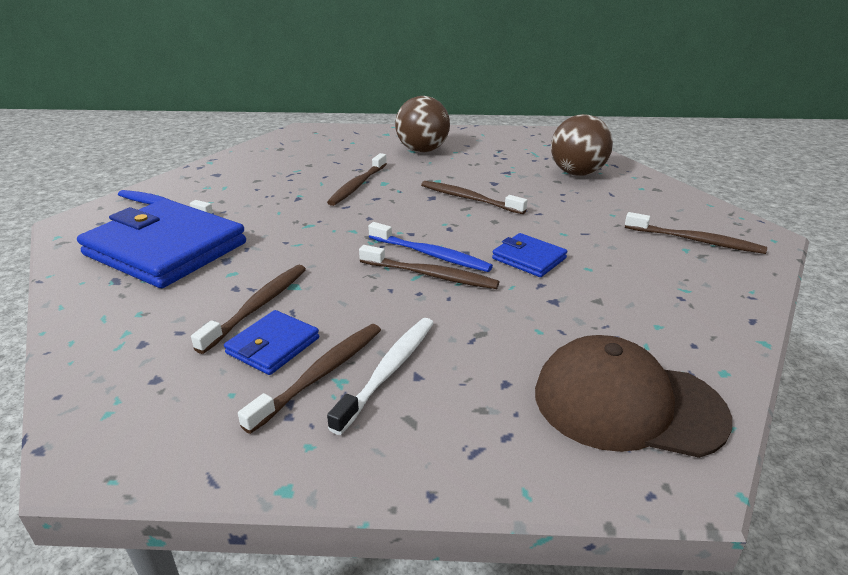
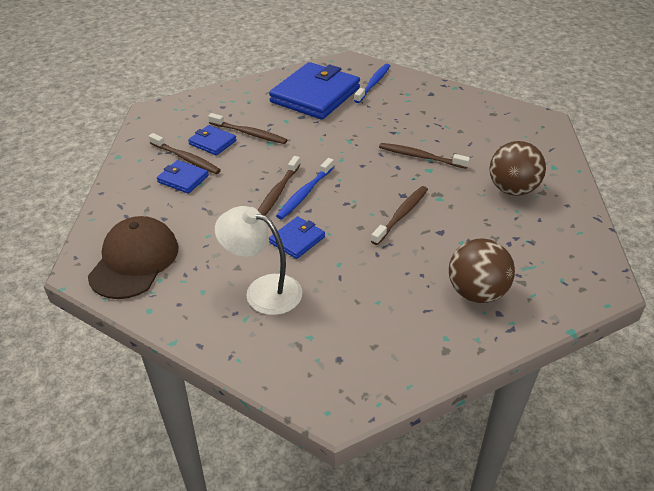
camera: 90 degrees right, 10 degrees up
(388, 371) = (183, 179): white toothbrush -> blue wallet
(632, 279) = (263, 290): none -> white lamp
(695, 240) = (325, 348): brown toothbrush -> none

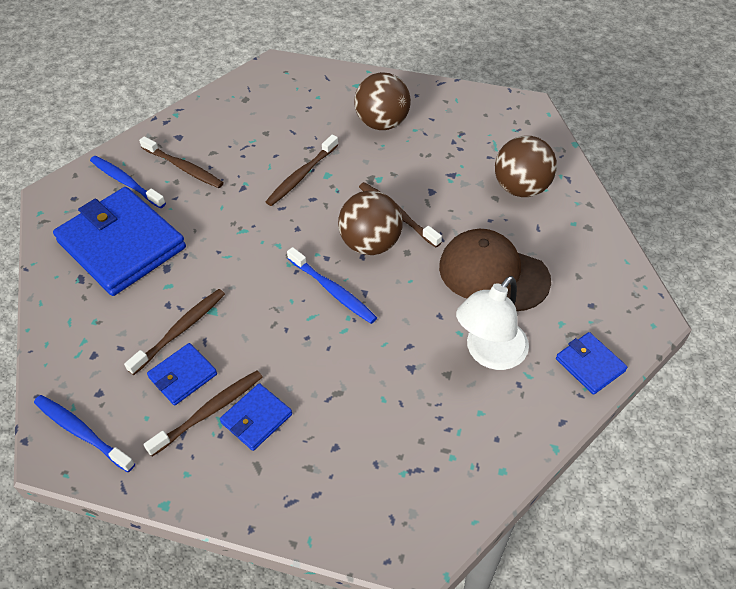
camera: 75 degrees left, 10 degrees up
(134, 261) = (412, 485): brown cap -> brown cap (493, 273)
(165, 116) = (82, 432): none -> blue toothbrush
(277, 193) = (323, 317): brown toothbrush -> brown toothbrush (183, 167)
(297, 240) = (414, 311): blue wallet -> blue wallet (590, 365)
(361, 205) = (370, 244): none -> brown ball

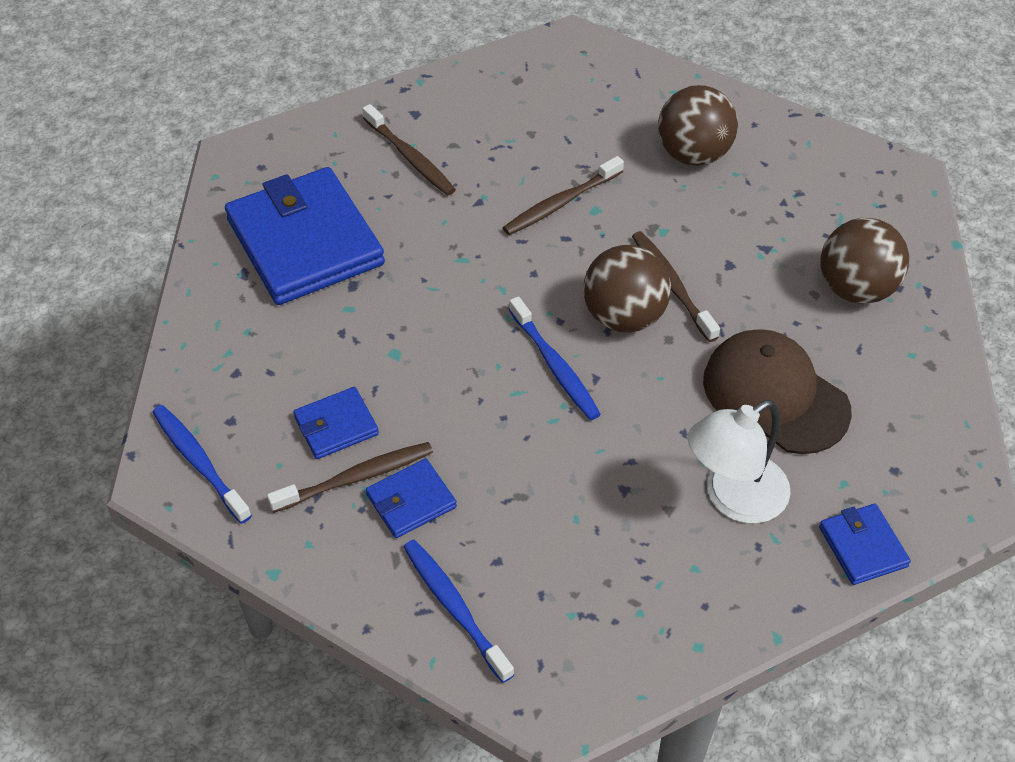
camera: 15 degrees right, 0 degrees up
(126, 182) = (332, 160): blue toothbrush -> blue toothbrush (455, 608)
(180, 330) = (348, 369): brown toothbrush -> none

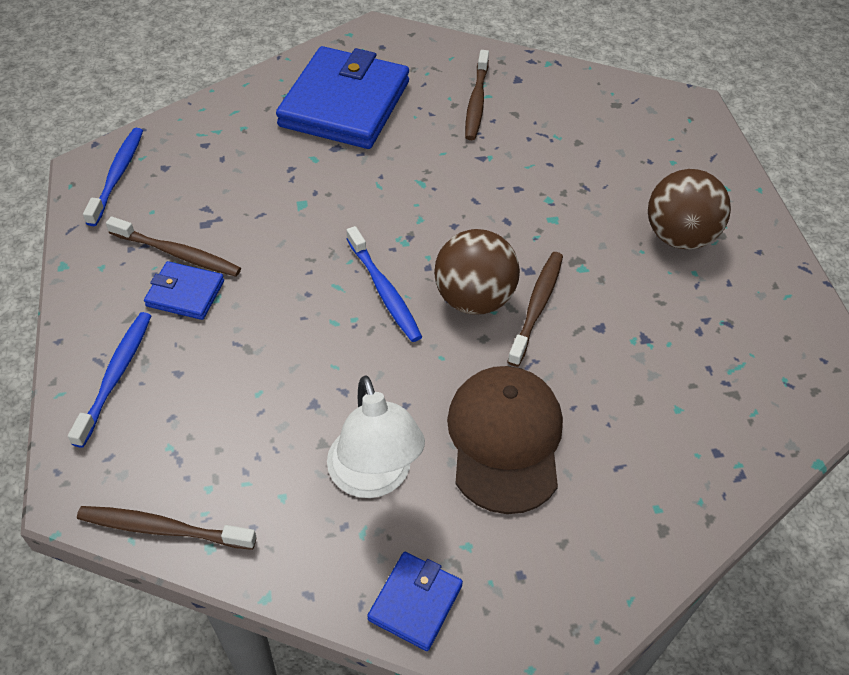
camera: 45 degrees right, 0 degrees up
(336, 426) = (210, 216): blue wallet -> none
(554, 365) = (384, 290): blue toothbrush -> blue toothbrush turned 45 degrees counterclockwise
(561, 203) = (535, 198): brown toothbrush -> brown toothbrush (163, 529)
(733, 498) = (374, 478): white lamp -> white lamp turned 120 degrees counterclockwise
(855, 289) = (678, 423): brown ball -> none

